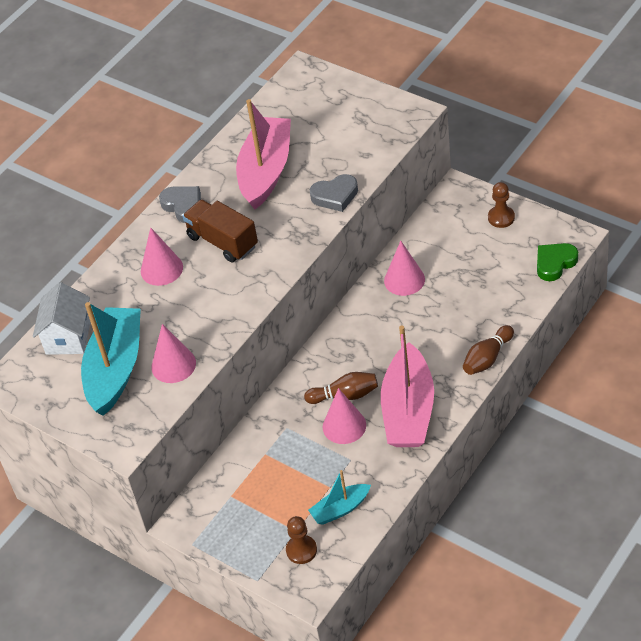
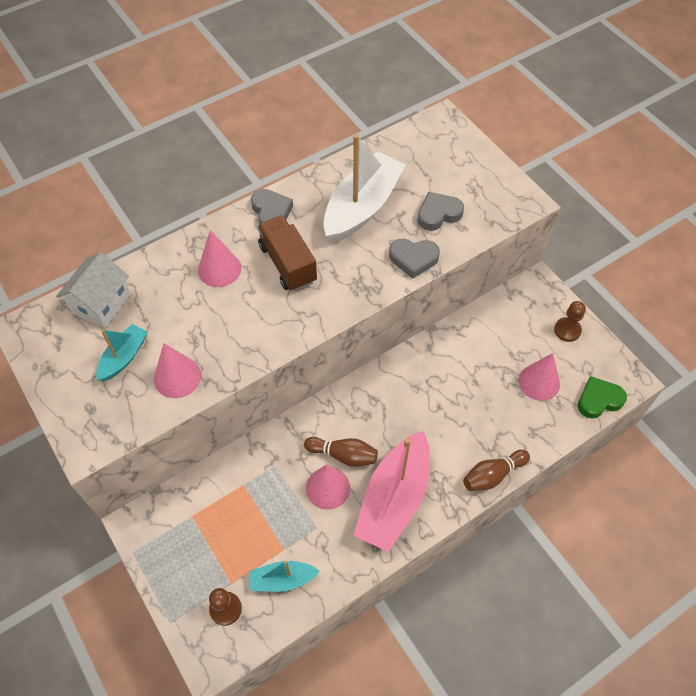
camera: 15 degrees right, 10 degrees up
(115, 369) = (124, 357): turquoise boat -> turquoise boat, size x0.51
(266, 171) = (362, 207): pink boat -> white boat
(339, 151) = (438, 214): none -> grey heart
(404, 280) = (451, 357): pink cone -> pink cone (539, 382)

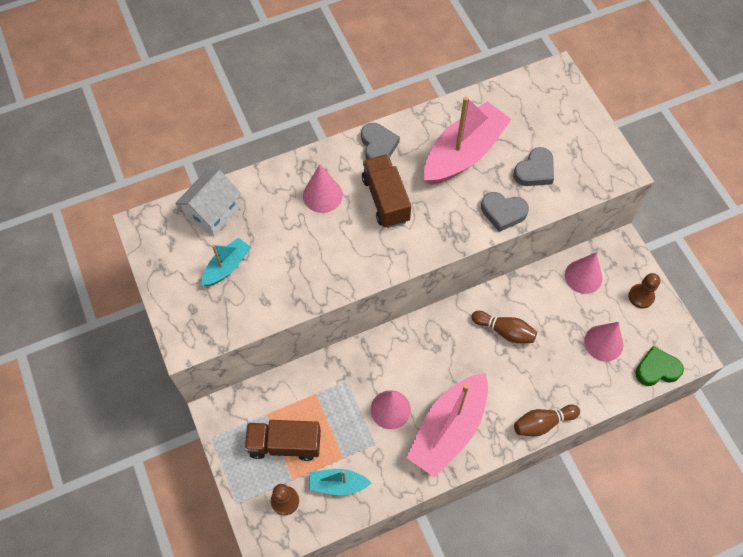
camera: 10 degrees right, 5 degrees up
(177, 377) = (271, 292): pink cone -> pink cone (583, 276)
(216, 545) = (284, 444): none -> brown truck
(343, 455) = (409, 382): brown bowling pin -> brown bowling pin (504, 331)
(362, 207) = (464, 153): white boat -> pink boat
(438, 214) = (535, 171): grey heart -> grey heart turned 150 degrees clockwise

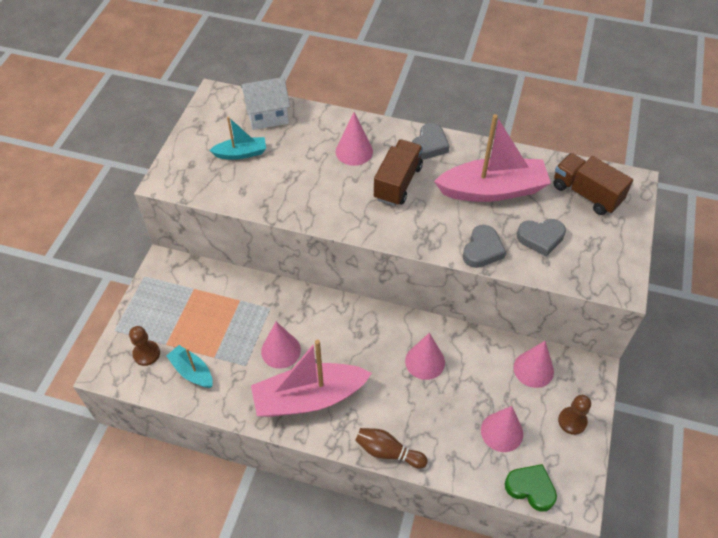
camera: 40 degrees right, 10 degrees down
(284, 444) = (185, 317): brown truck -> brown truck (586, 194)
(503, 212) = (482, 250): grey heart -> grey heart turned 120 degrees counterclockwise
(504, 331) = (425, 361): brown bowling pin -> pink cone

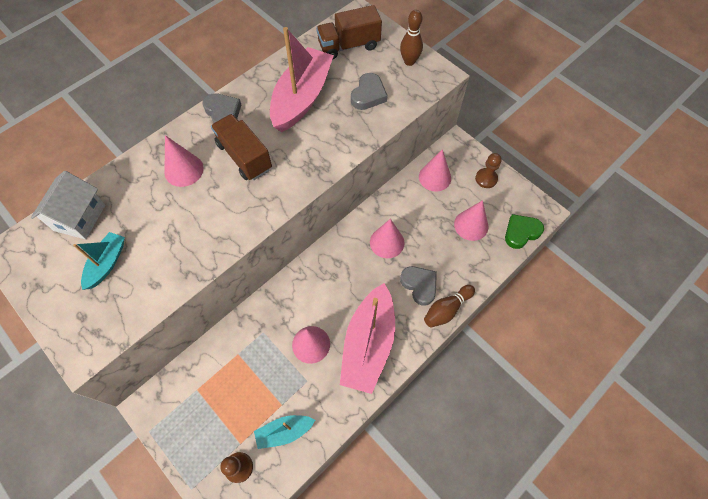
camera: 60 degrees left, 10 degrees up
(482, 250) = (353, 137): grey heart -> grey heart (419, 285)
(613, 252) = (409, 61): none -> brown bowling pin

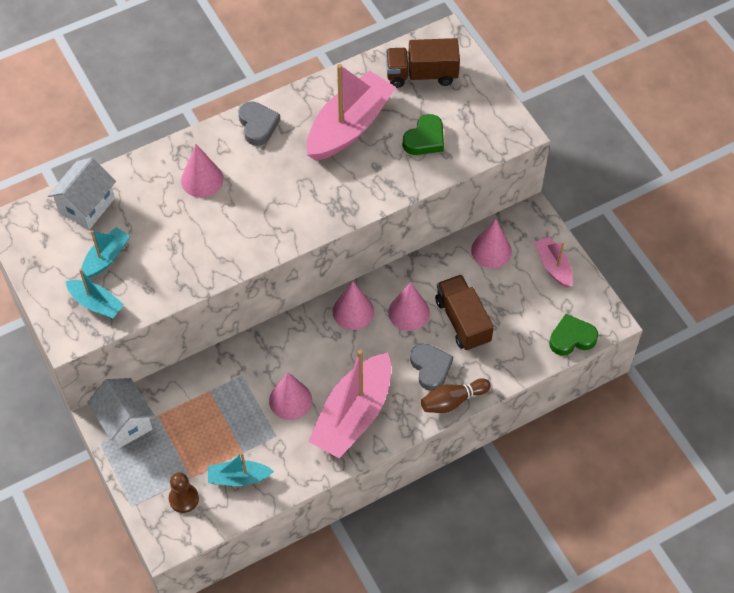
camera: 15 degrees right, 5 degrees down
(105, 312) = (96, 303): none -> turquoise boat
(168, 404) = (125, 422): none -> white house
(244, 156) = (269, 179): brown truck -> brown truck (462, 321)
(368, 95) = (425, 139): grey heart -> green heart
(409, 61) = (485, 109): brown bowling pin -> none
(471, 225) = (515, 316): pink cone -> pink cone (353, 311)
(486, 179) = (553, 266): brown pawn -> pink boat

